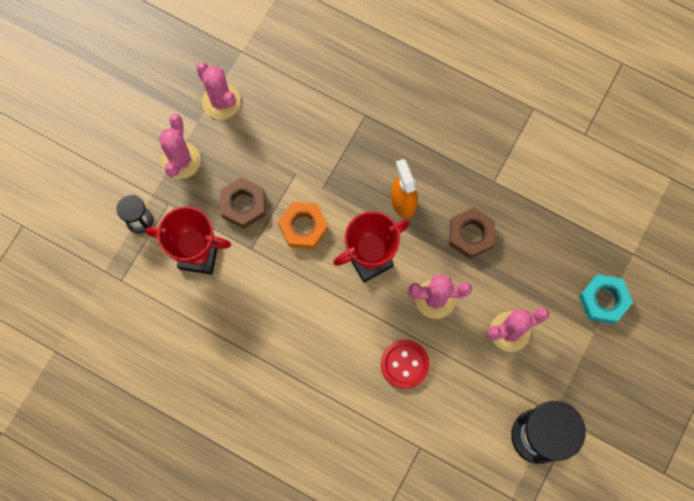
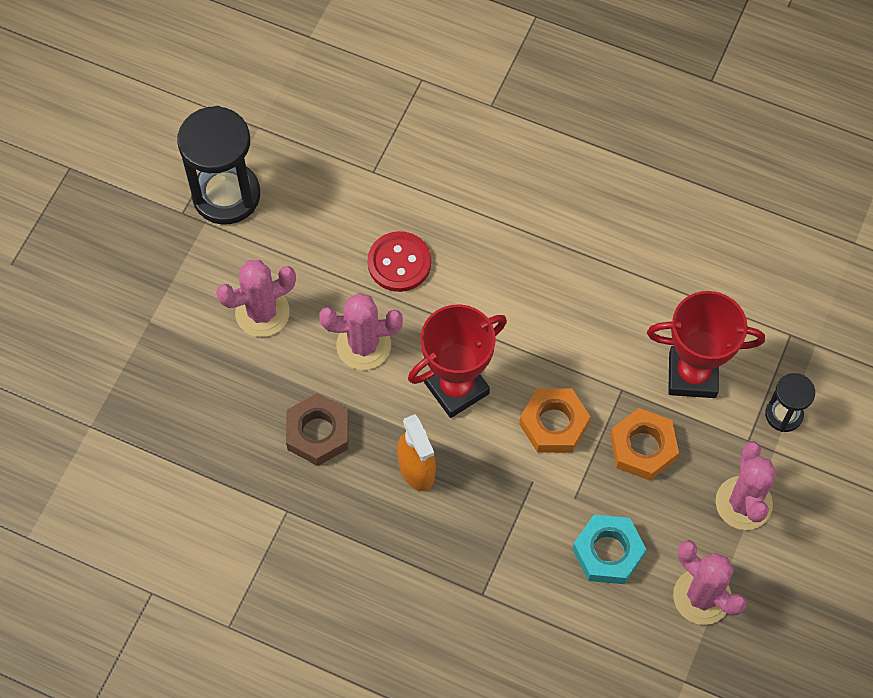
camera: 175 degrees right, 10 degrees down
(243, 205) = (643, 447): brown nut -> orange nut
(603, 300) = (135, 361): turquoise nut -> turquoise nut (608, 552)

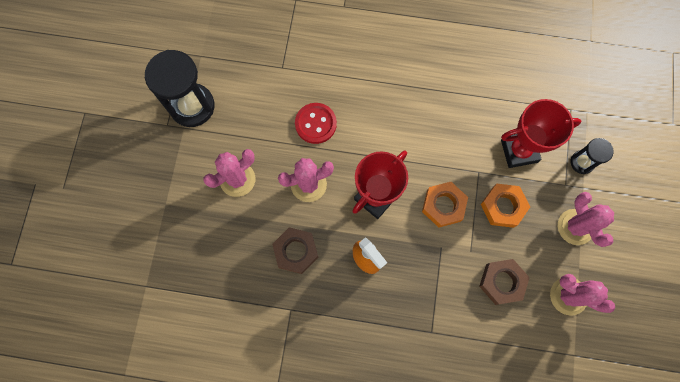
camera: 15 degrees left, 10 degrees up
(608, 552) = (502, 282): turquoise nut -> brown nut

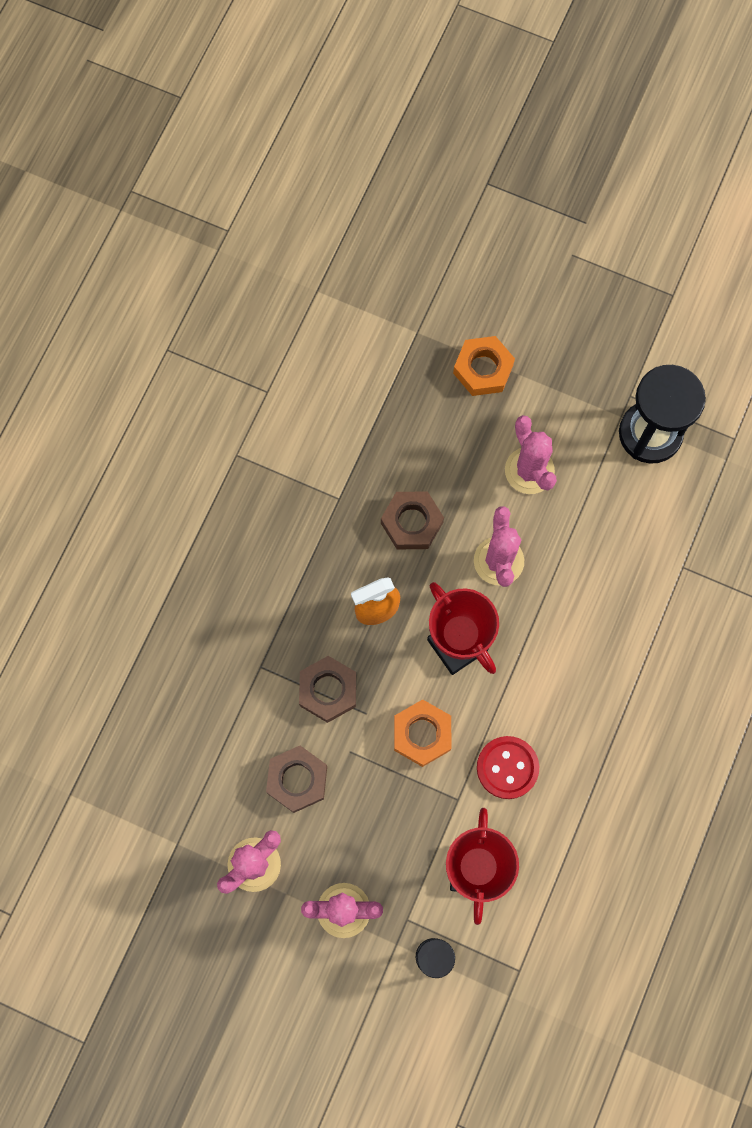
camera: 105 degrees right, 0 degrees up
(315, 124) = (585, 592): red button -> red button (507, 767)
(433, 278) = (328, 690): none -> brown nut
(503, 207) = (399, 817): orange nut -> orange nut (483, 369)

